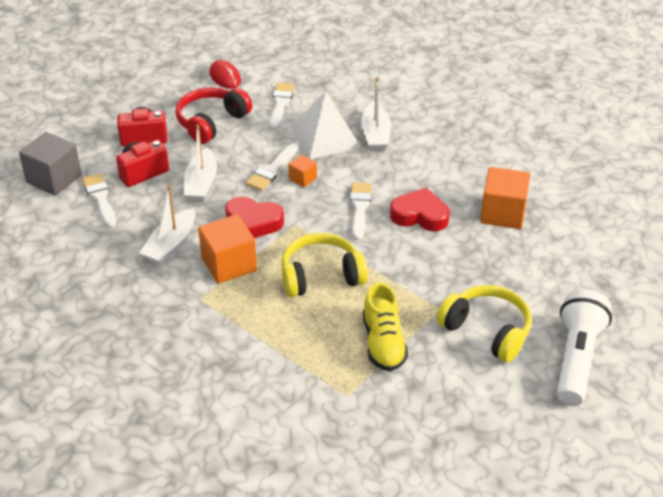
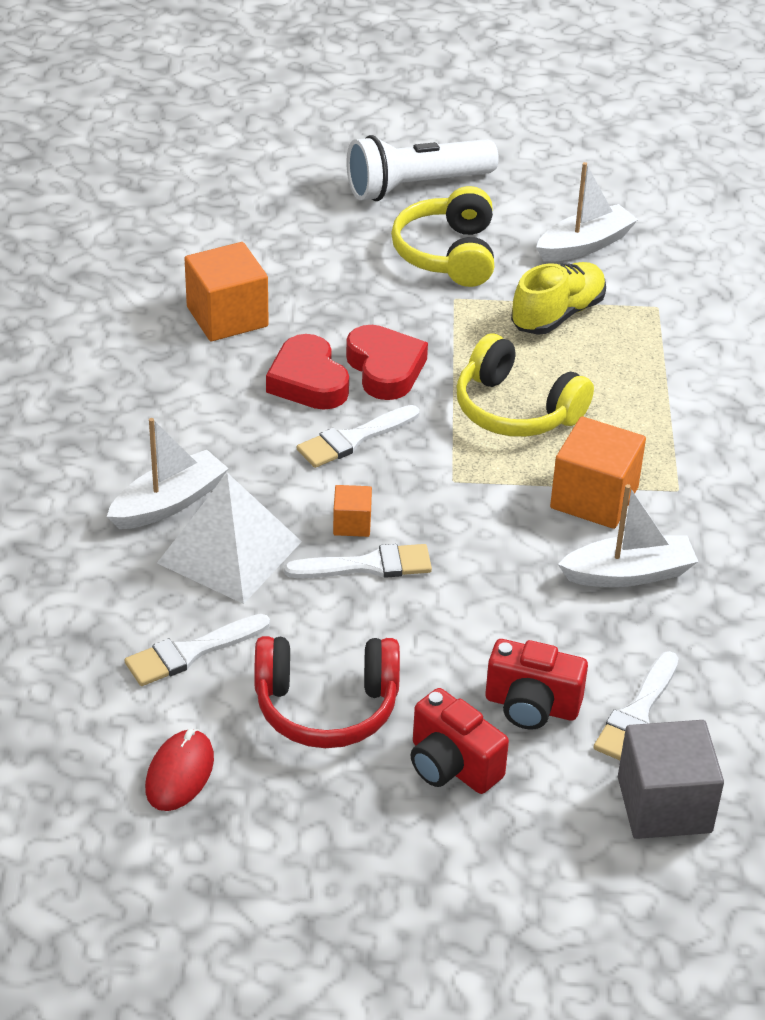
camera: 130 degrees left, 0 degrees up
(201, 184) = (480, 622): white boat -> white boat (585, 245)
(253, 222) = (494, 521): red heart -> red heart (385, 369)

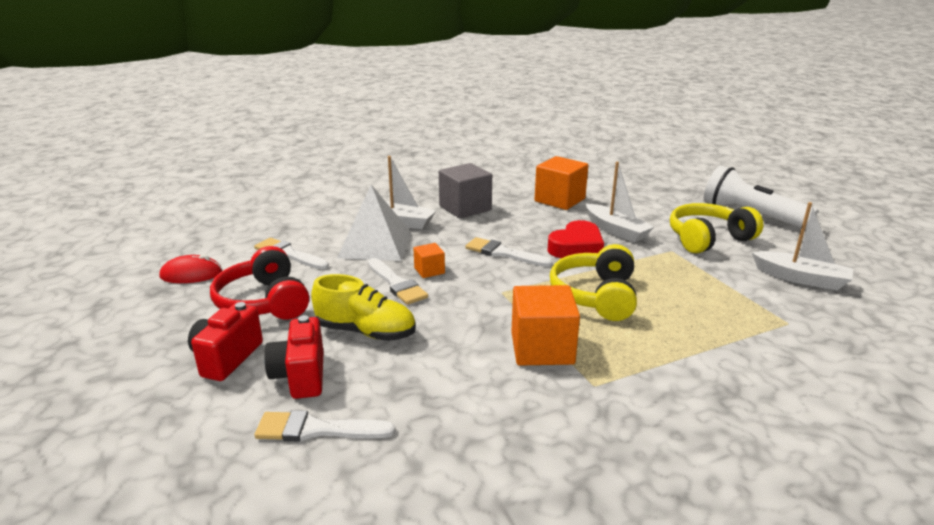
camera: 65 degrees right, 15 degrees down
(308, 381) = (536, 230): red heart -> none
(557, 314) = (713, 287): yellow shoe -> yellow shoe (366, 332)
(629, 573) = (474, 385): white boat -> white boat (616, 230)
(664, 805) = (214, 472): grey cube -> grey cube (465, 208)

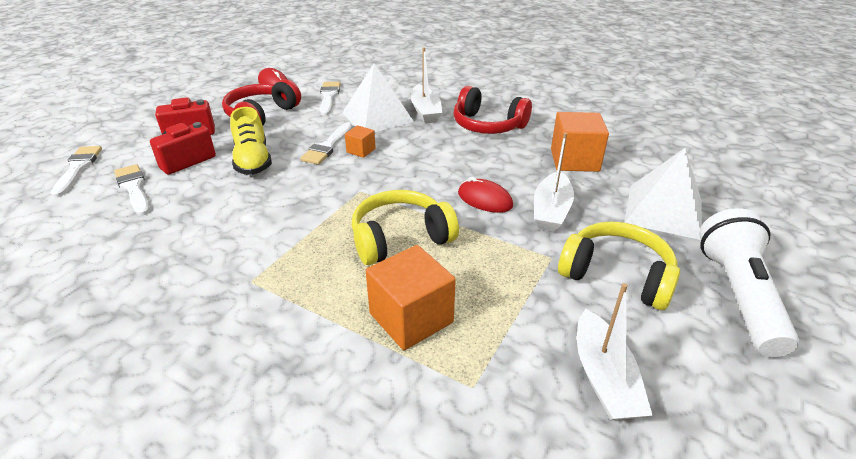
camera: 55 degrees right, 10 degrees up
(465, 208) = (487, 125): grey cube -> red headphones
(503, 253) = (427, 170): white brush -> white brush (78, 168)
(542, 348) = (287, 238): orange cube -> orange cube (411, 318)
(576, 247) = (484, 200): red heart -> red mouse
(652, 200) = (663, 211): none -> white pyramid

